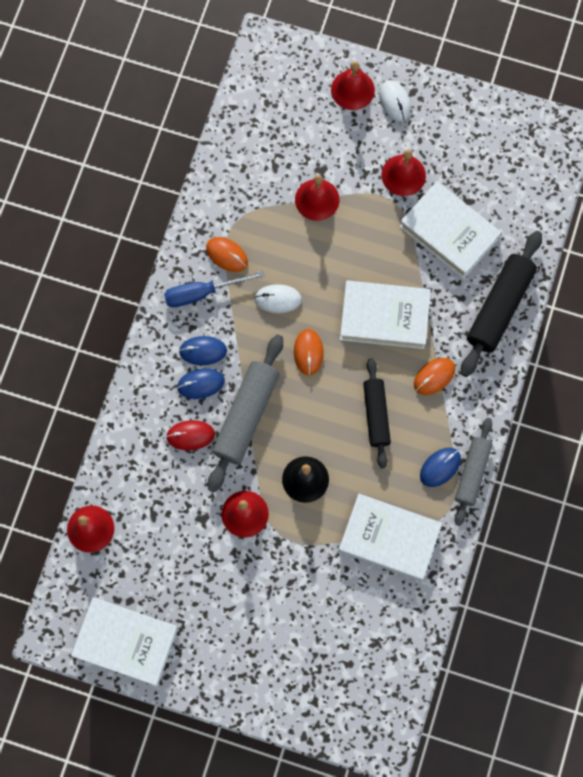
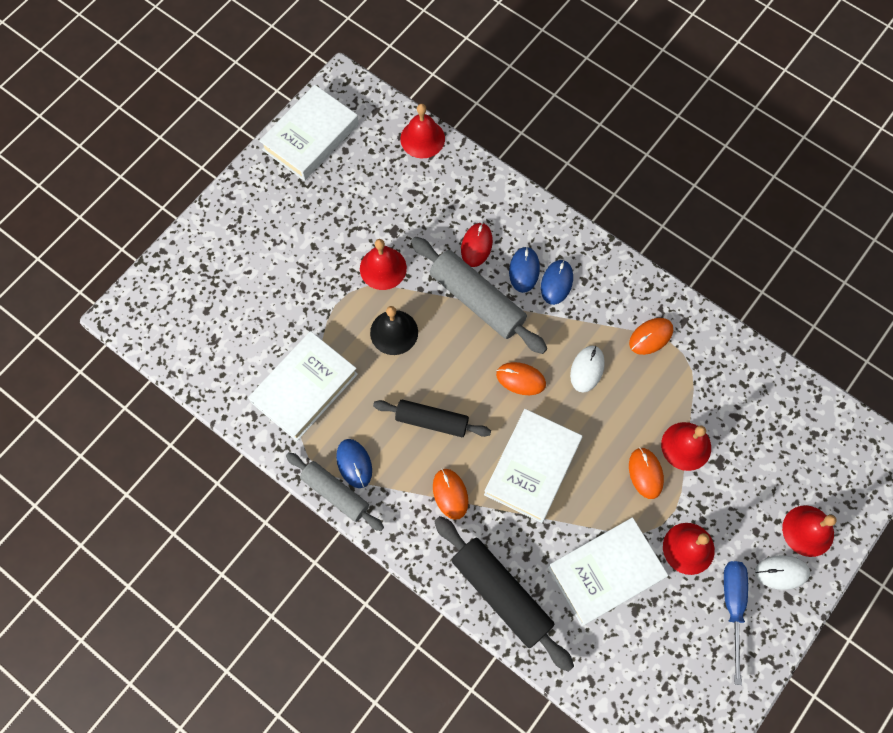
camera: 110 degrees right, 5 degrees down
(202, 293) = (617, 301): blue screwdriver -> blue screwdriver (733, 607)
(353, 225) = (645, 473): none -> orange mouse

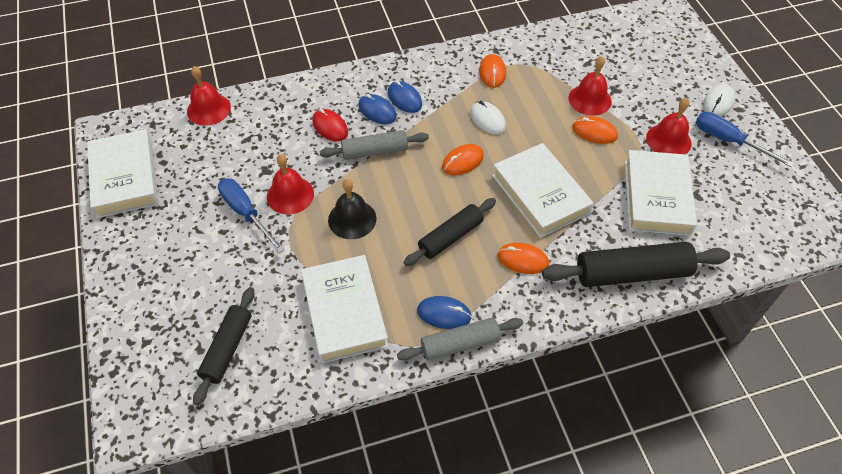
camera: 55 degrees left, 15 degrees down
(219, 329) = (228, 348): none -> black rolling pin
(342, 249) = (246, 213): none -> blue screwdriver
(477, 300) = (375, 151): grey rolling pin -> grey rolling pin, size x0.65
(808, 531) = (696, 73): red bell -> none

